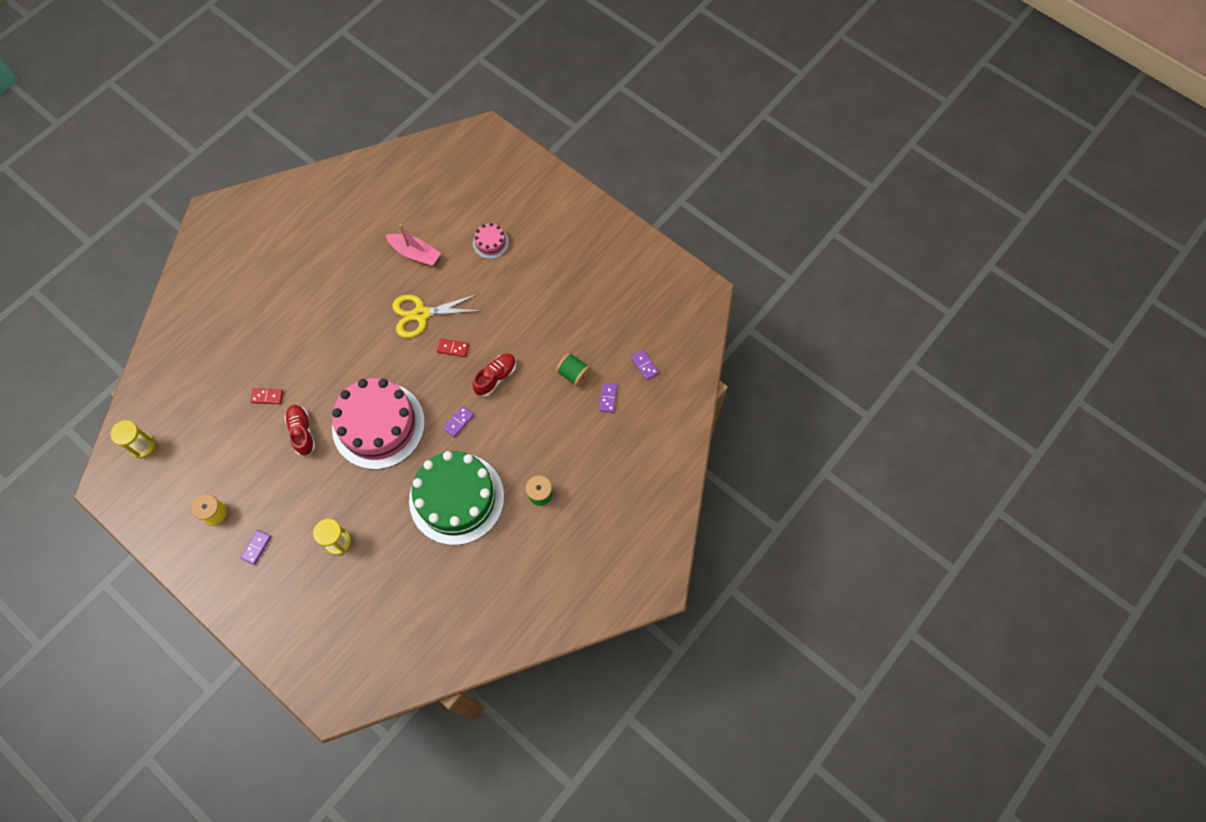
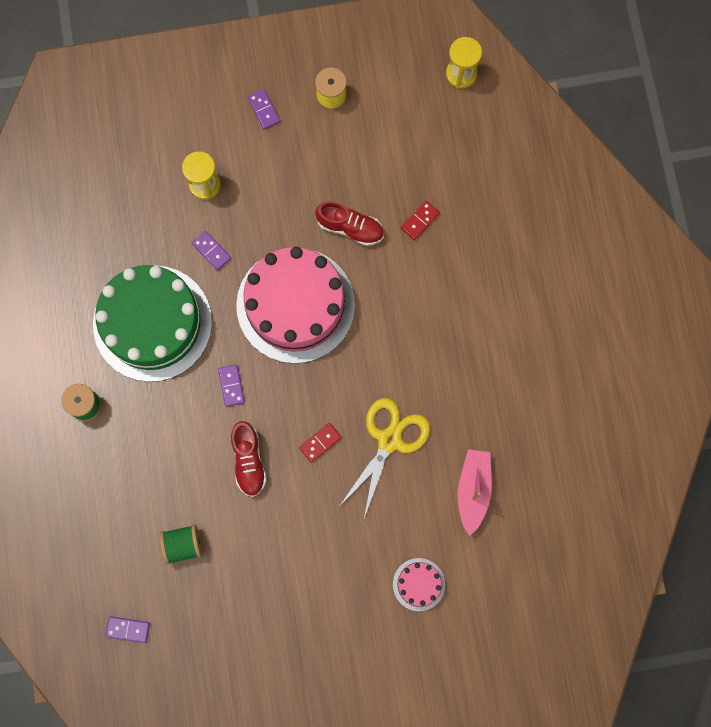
camera: 130 degrees right, 10 degrees up
(415, 253) = (473, 490): pink boat -> pink boat turned 120 degrees clockwise
(608, 398) = (125, 558): purple domino -> purple domino (211, 251)

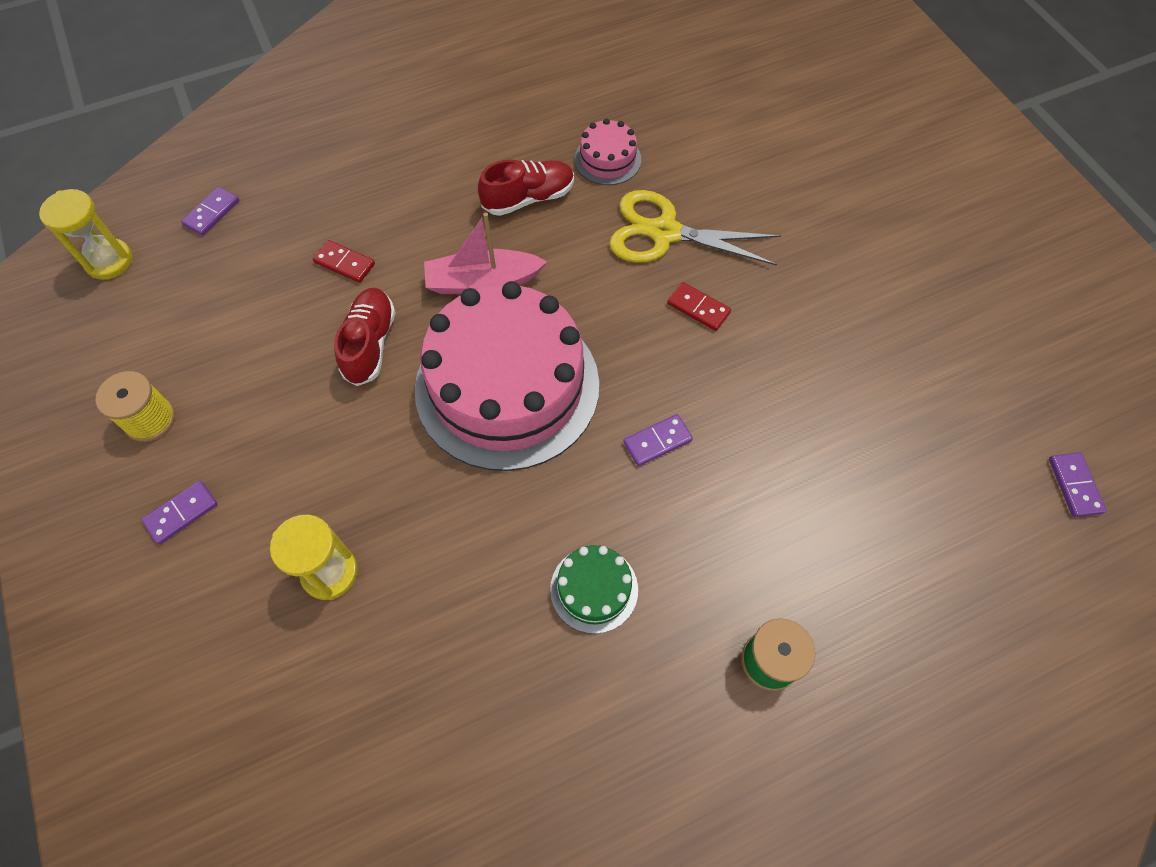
camera: 105 degrees left, 15 degrees down
(152, 323) = (594, 589): green cake -> green cake, size x0.42
(183, 545) = (918, 444): green spool -> none
(211, 251) = (446, 529): purple domino -> purple domino (212, 213)
(249, 461) = (759, 389): red shoe -> red shoe (528, 198)
(419, 584) = (830, 166): pink cake -> pink cake (607, 159)
(473, 490) = (693, 138): pink boat -> pink boat (482, 282)

